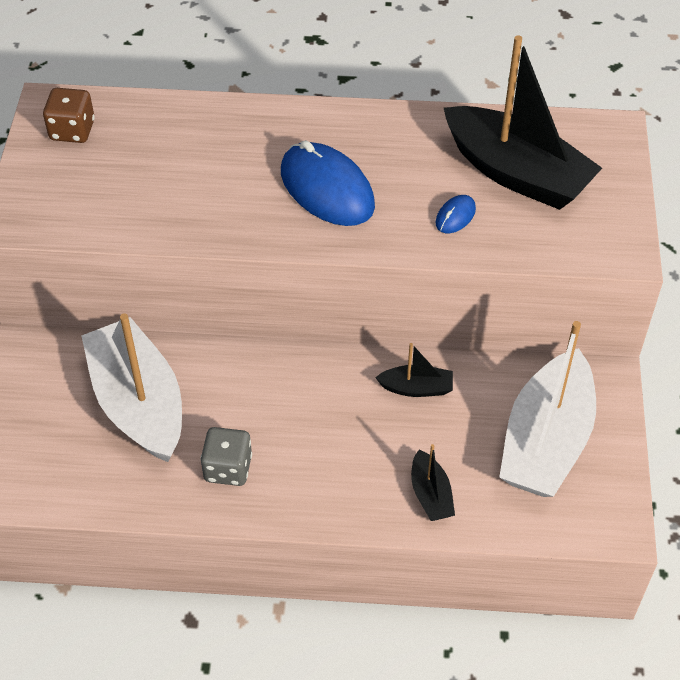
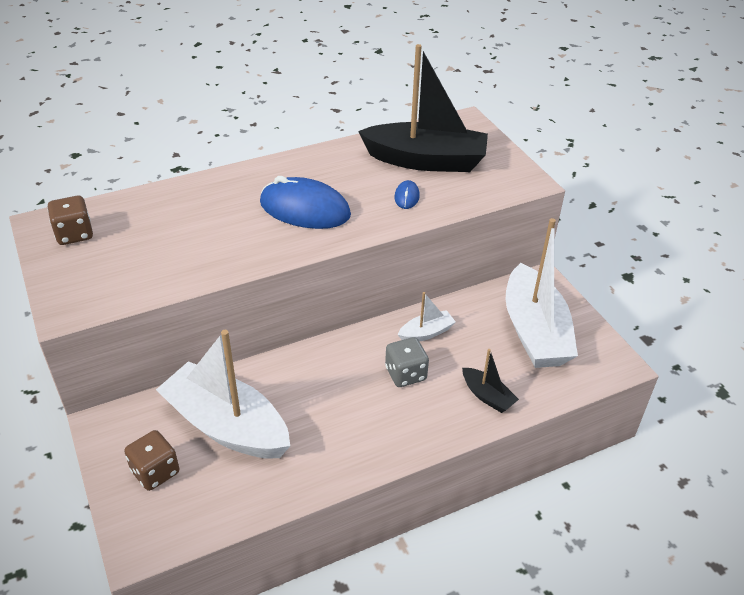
camera: 30 degrees left, 10 degrees down
(45, 421) = (155, 472): none -> brown dice
(228, 468) = (330, 442): grey dice -> grey dice (405, 374)
(416, 388) = (426, 333): black boat -> white boat

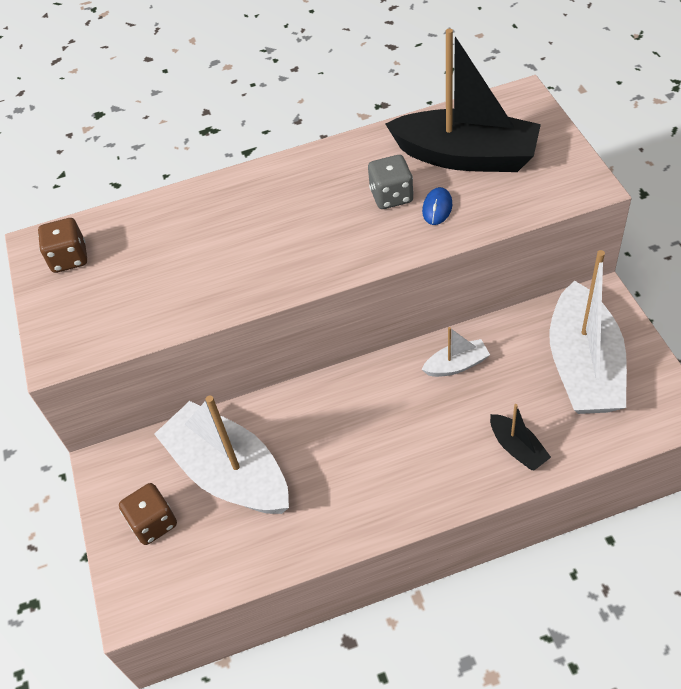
camera: 15 degrees right, 10 degrees up
(305, 209) = (318, 225): blue mouse -> none
(405, 374) = (427, 417): grey dice -> grey dice (391, 196)

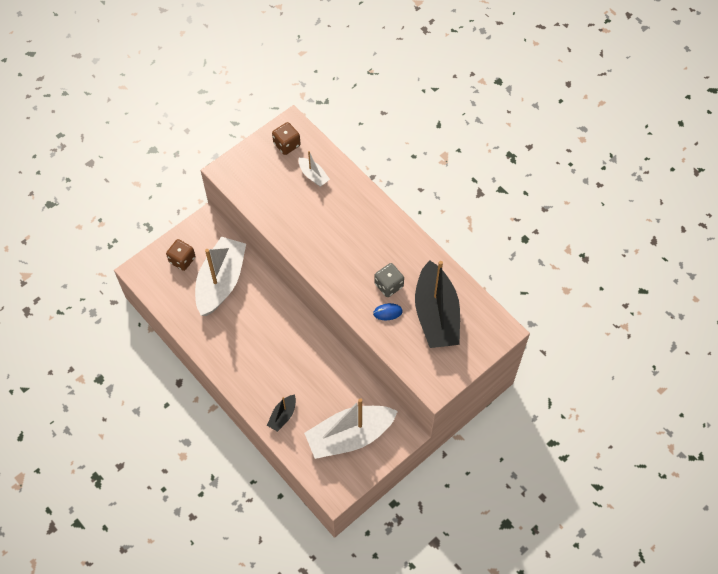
camera: 60 degrees right, 10 degrees up
(456, 365) = (327, 369): white boat -> white boat (313, 175)

